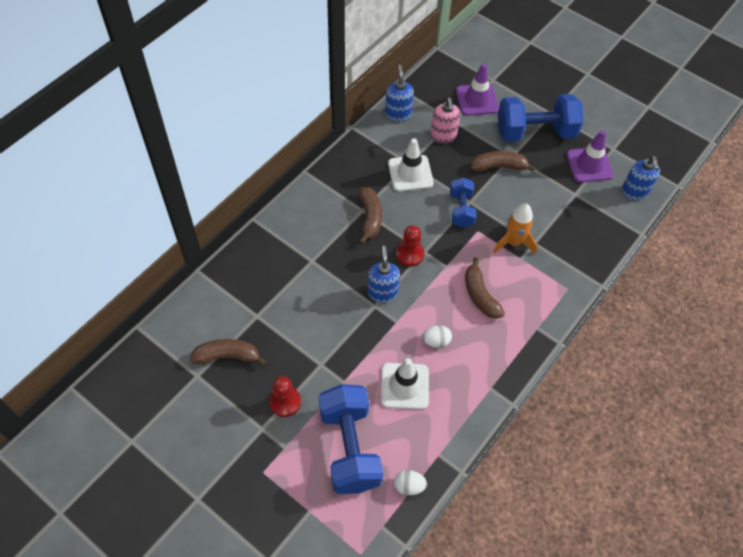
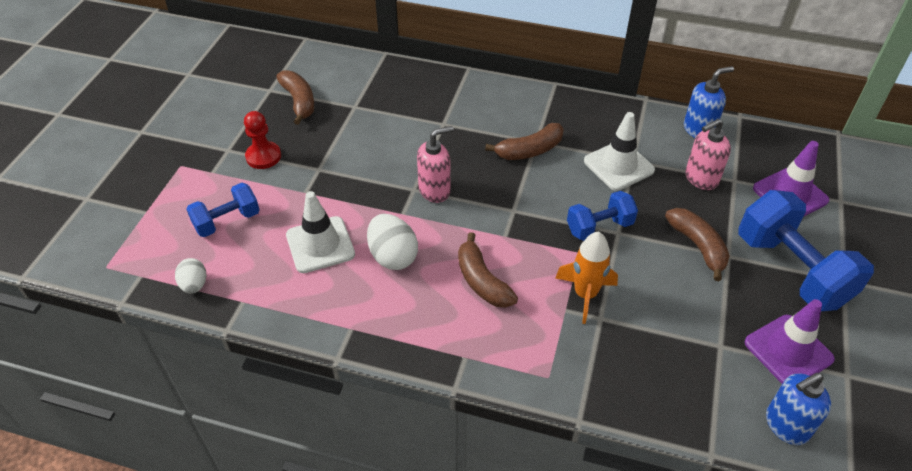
camera: 70 degrees right, 10 degrees down
(350, 447) = (227, 221): blue dumbbell -> blue dumbbell, size x0.56
(382, 292) = (435, 190): blue soap dispenser -> pink soap dispenser
(410, 254) = (501, 198): red pawn -> none
(436, 341) = (393, 256): white egg -> white egg, size x1.61
(480, 295) = (482, 281): brown banana -> brown banana turned 75 degrees counterclockwise

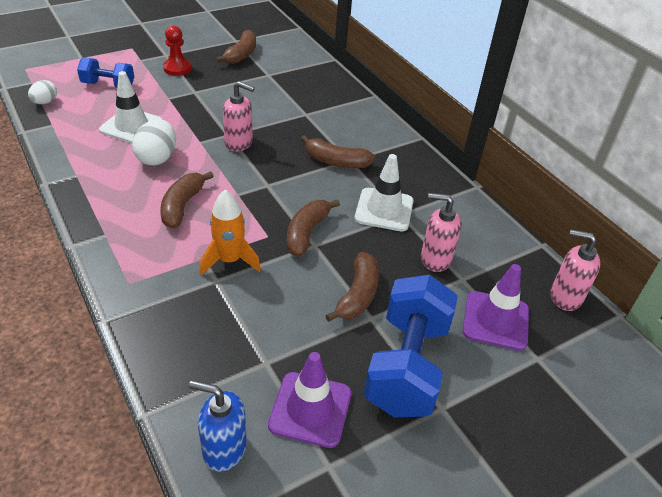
camera: 40 degrees right, 5 degrees down
(599, 227) = (306, 233): blue dumbbell -> brown banana
(699, 130) = (488, 230): blue soap dispenser -> none
(799, 145) = (565, 297): none -> pink soap dispenser

